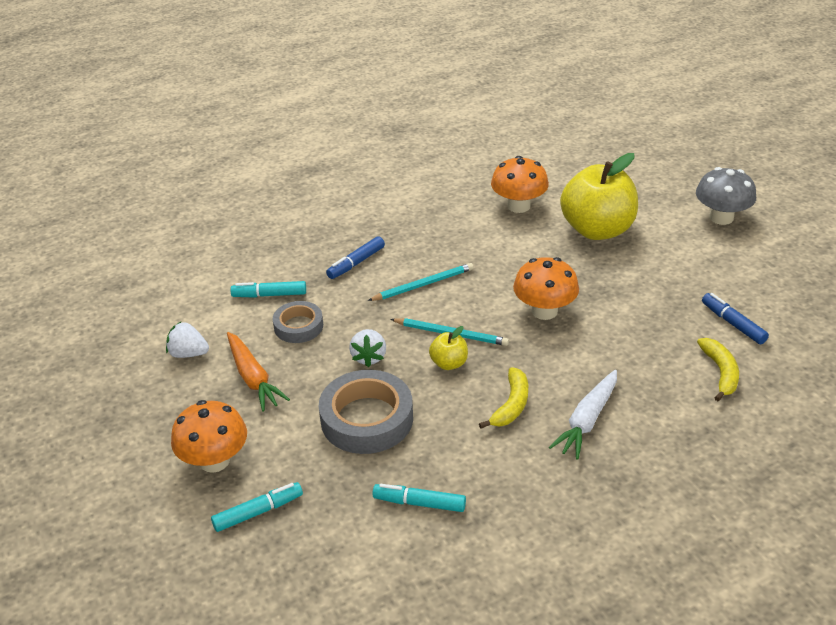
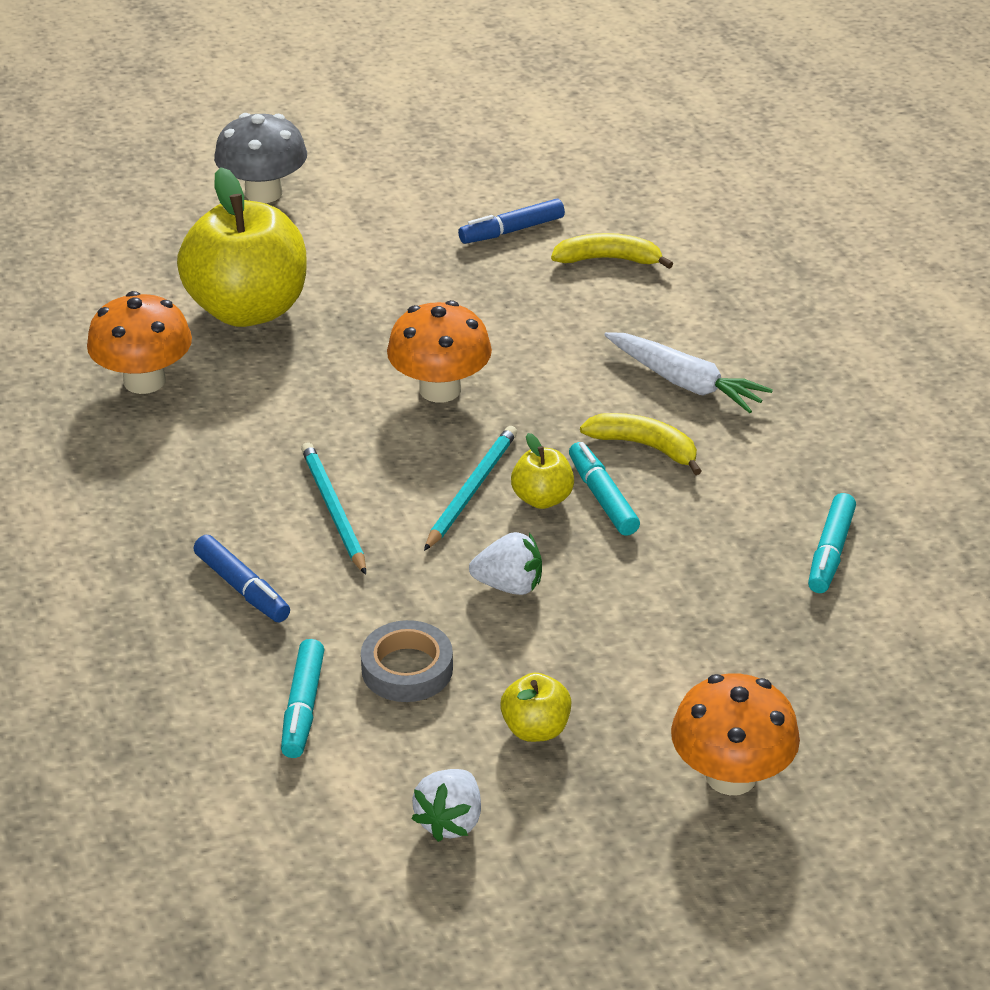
camera: 85 degrees left, 0 degrees up
(253, 378) = (535, 729): orange carrot -> yellow apple
(258, 512) = (842, 722): turquoise marker -> turquoise marker (602, 497)
(367, 419) = (654, 595): grey tape -> none

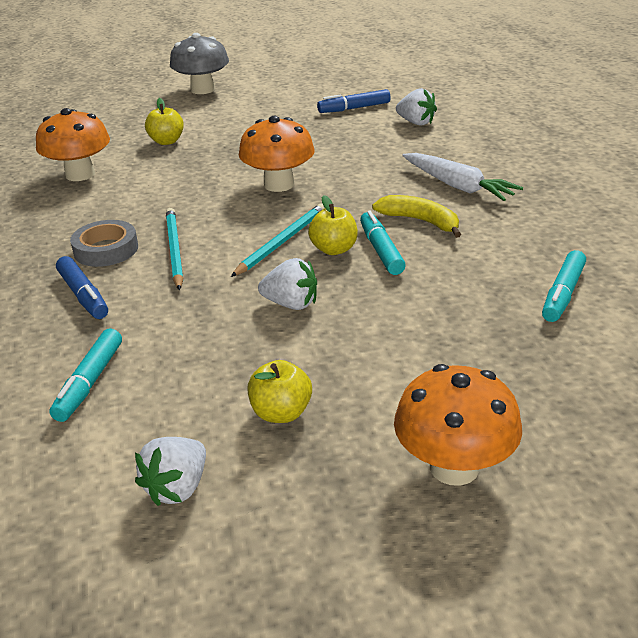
camera: 10 degrees right, 5 degrees down
(248, 309) = (166, 141): yellow apple -> yellow apple, size x0.44
(407, 669) = (187, 359): grey tape -> grey tape (106, 249)
(609, 259) = (416, 122): yellow banana -> white strawberry

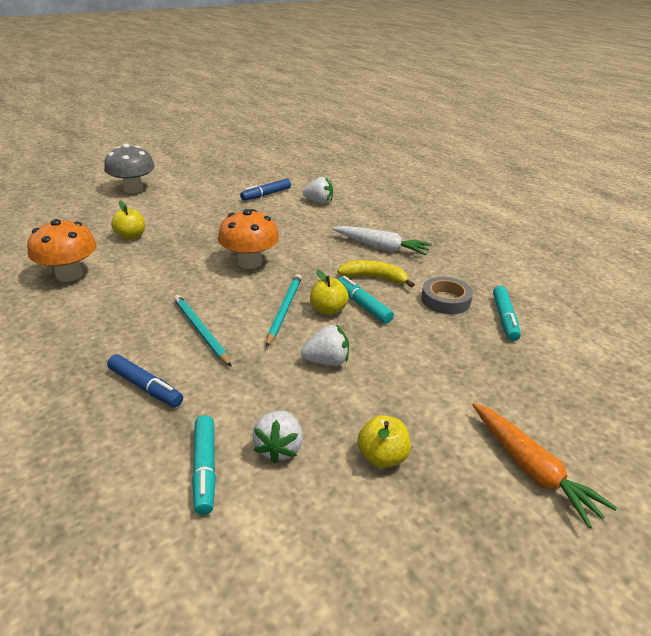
camera: 25 degrees left, 0 degrees up
(106, 249) = (139, 340): grey tape -> grey tape (445, 300)
(177, 488) = (347, 548): white strawberry -> white strawberry (279, 448)
(454, 467) = (532, 469): orange mushroom -> orange carrot

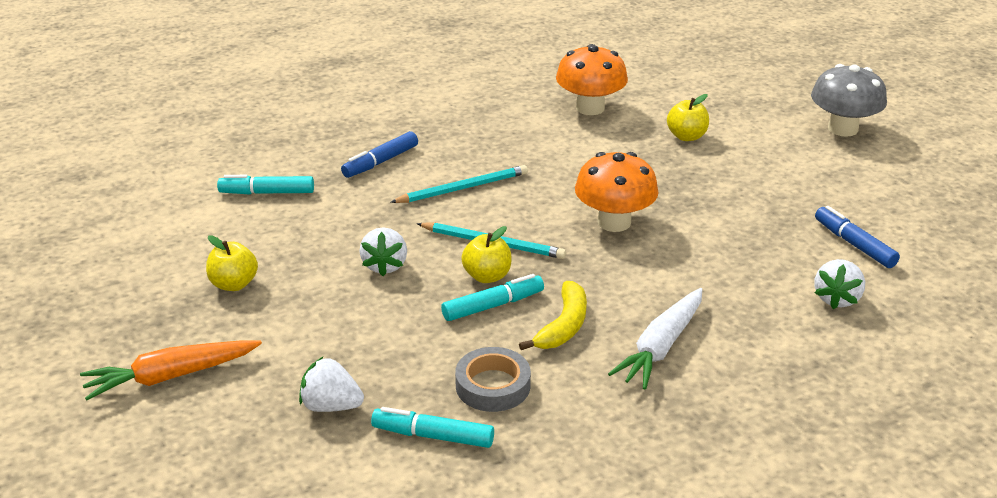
camera: 100 degrees right, 0 degrees up
(279, 448) = (272, 229): white strawberry -> white strawberry (331, 406)

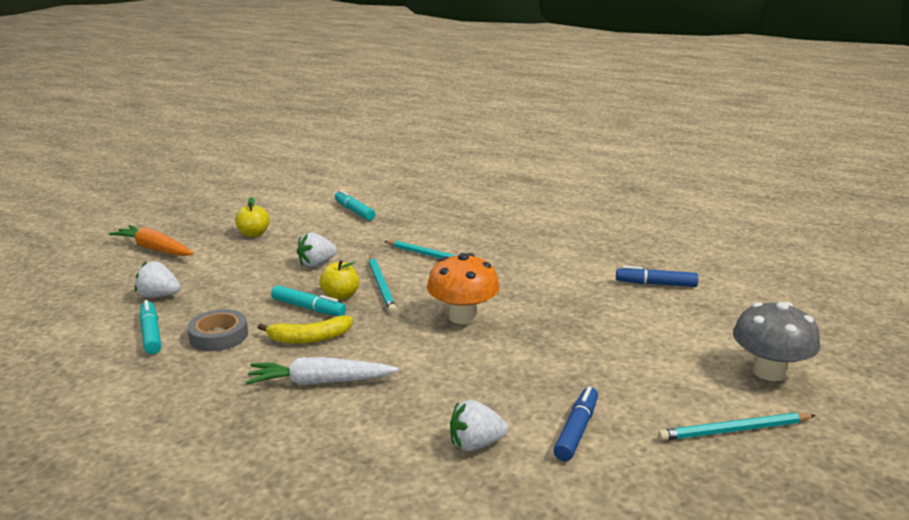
camera: 55 degrees right, 10 degrees down
(331, 406) = (159, 296): white strawberry -> white strawberry turned 60 degrees counterclockwise
(380, 162) = (430, 226): blue marker -> blue marker (656, 284)
(590, 108) = (606, 262): orange mushroom -> none
(686, 136) = (629, 307): yellow apple -> none
(906, 180) = (734, 430): none -> turquoise pencil

